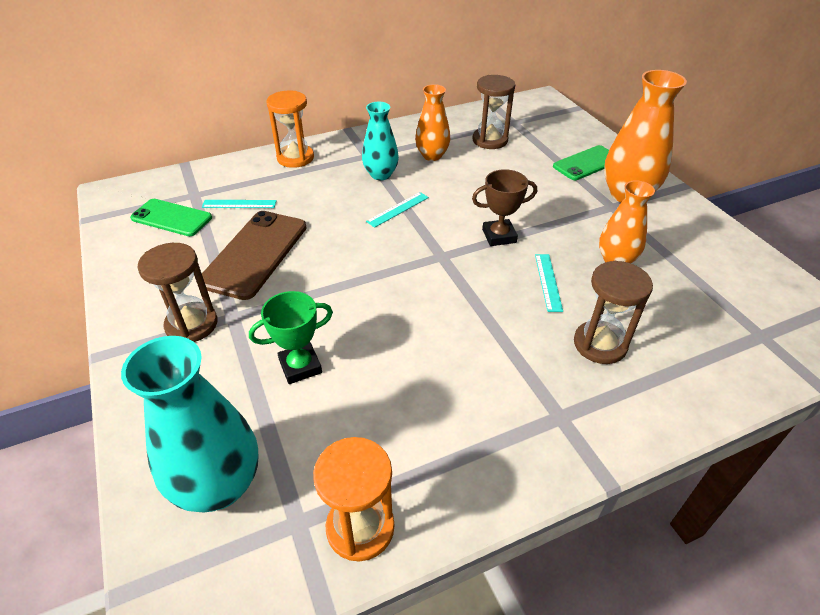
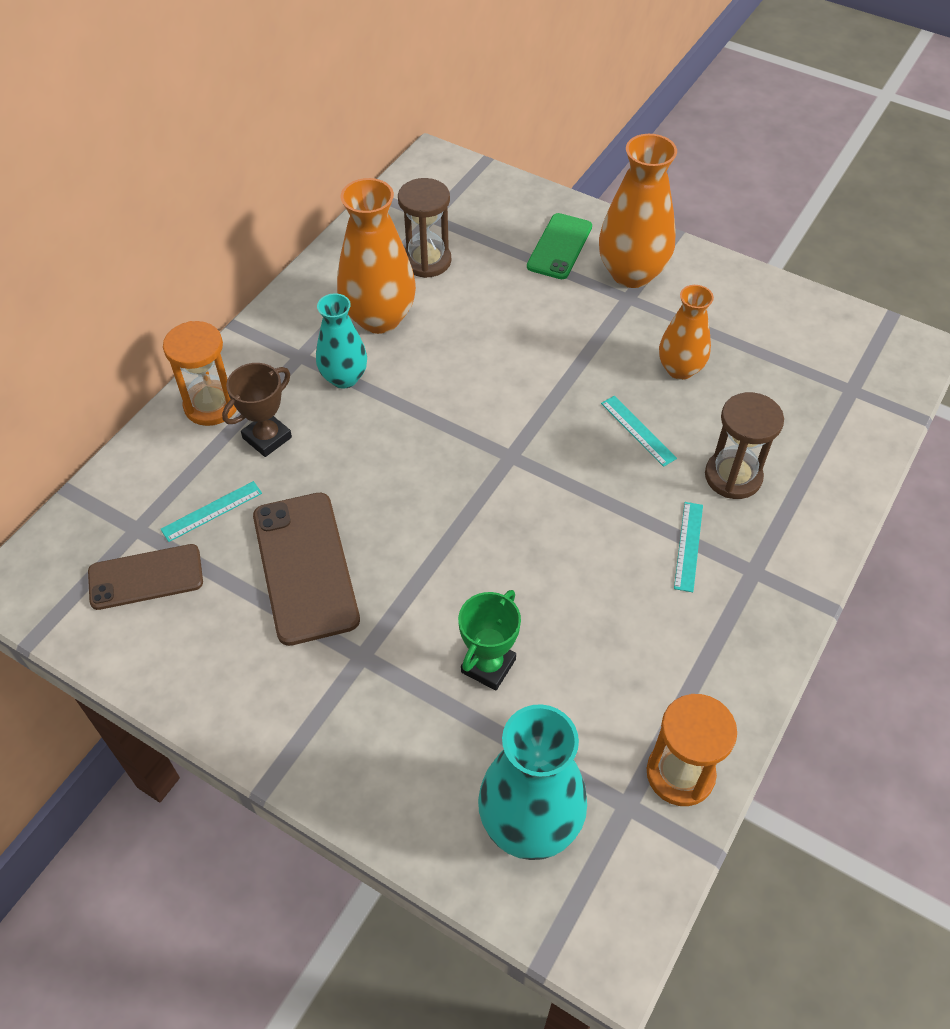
camera: 35 degrees left, 10 degrees up
(171, 218) = (146, 577): green phone -> brown phone
(191, 324) = (327, 692): brown hourglass -> none
(398, 209) = (410, 418): turquoise ruler -> turquoise ruler (688, 546)
(432, 155) = (379, 318): orange vase -> orange vase, size x1.58
(499, 236) = (547, 398): brown trophy -> brown trophy (267, 438)

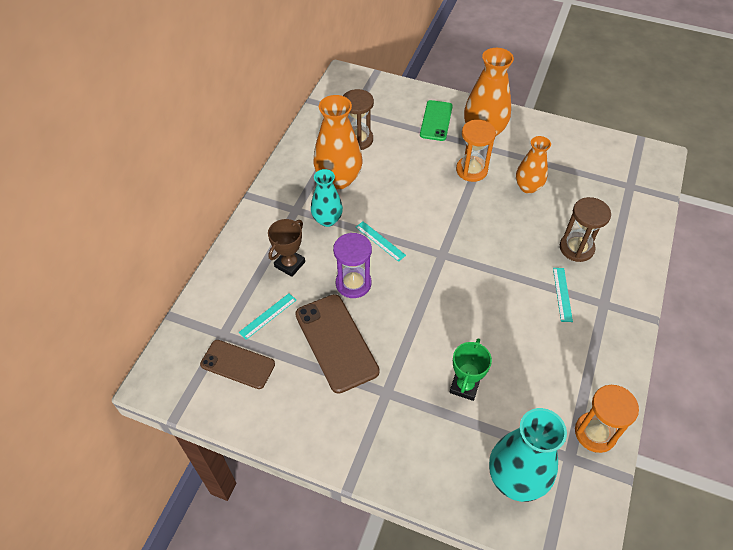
camera: 10 degrees left, 0 degrees up
(146, 577) = (237, 364): brown phone -> brown phone turned 45 degrees clockwise
(211, 405) = (248, 248): orange hourglass -> orange hourglass (471, 170)
(357, 481) = (353, 283): none -> purple hourglass
(638, 430) = (513, 228): turquoise ruler -> turquoise ruler (380, 241)

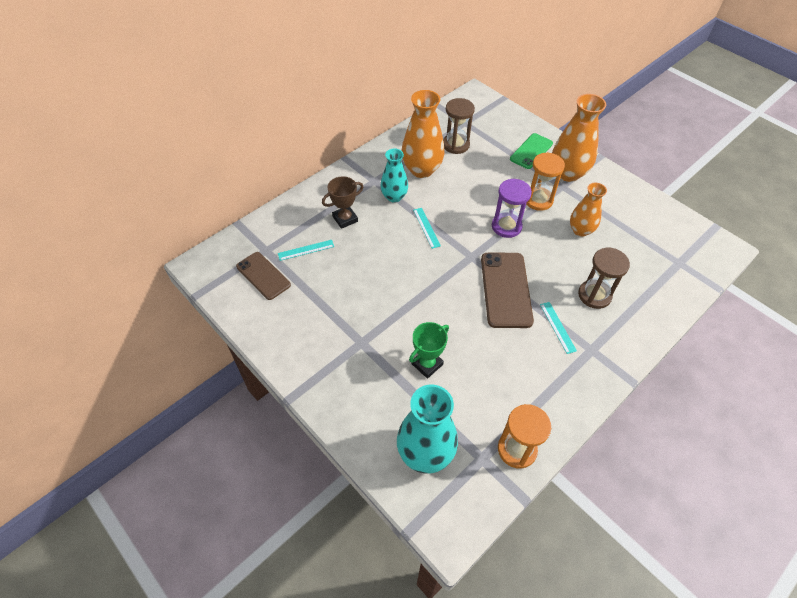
camera: 25 degrees right, 0 degrees up
(336, 342) = (345, 289): brown phone -> brown phone (506, 289)
(353, 283) = (385, 251): purple hourglass -> purple hourglass (506, 226)
(562, 294) = (557, 327): turquoise ruler -> turquoise ruler turned 45 degrees counterclockwise

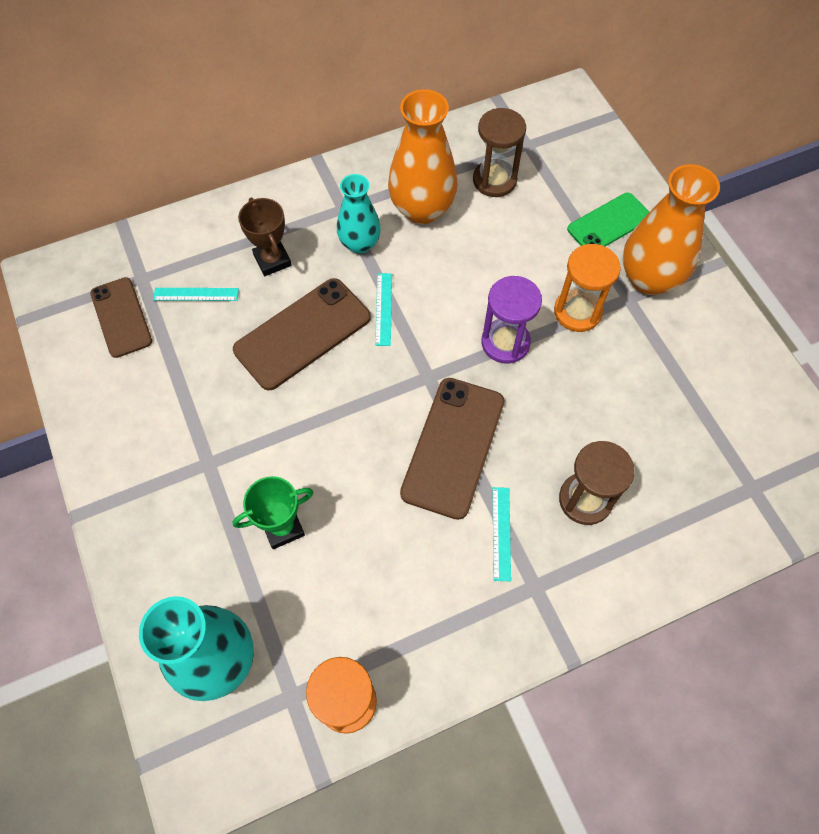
camera: 20 degrees right, 10 degrees up
(345, 219) = (272, 260): brown trophy -> brown trophy turned 75 degrees clockwise
(384, 254) = (302, 334): none -> brown phone
(580, 230) = (619, 383): orange vase -> none

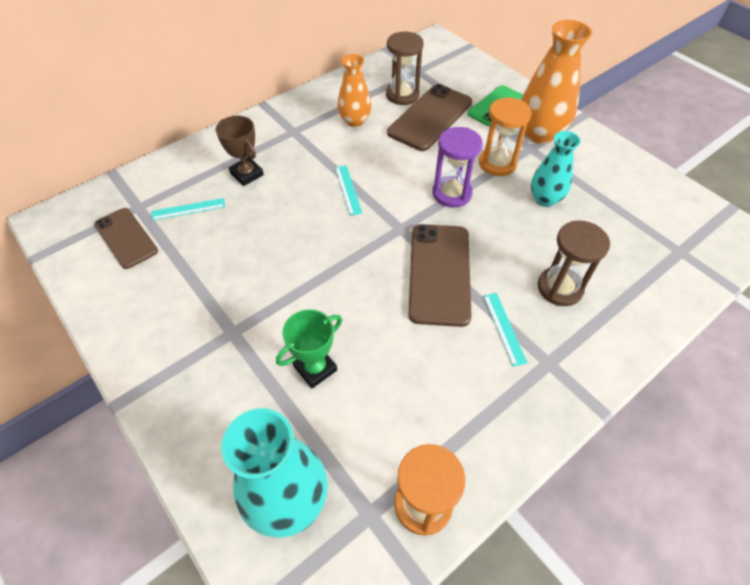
camera: 15 degrees left, 10 degrees down
(302, 334) = (287, 219): brown phone -> brown phone (430, 117)
(360, 243) = (314, 151): turquoise vase -> turquoise vase (545, 199)
(422, 209) = (355, 121): orange vase -> orange vase, size x0.63

